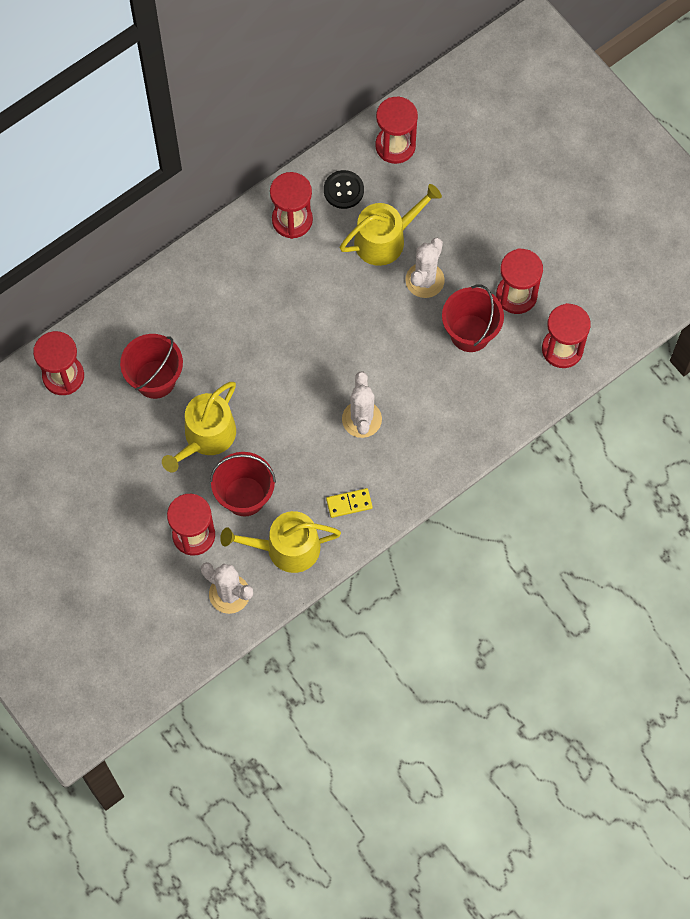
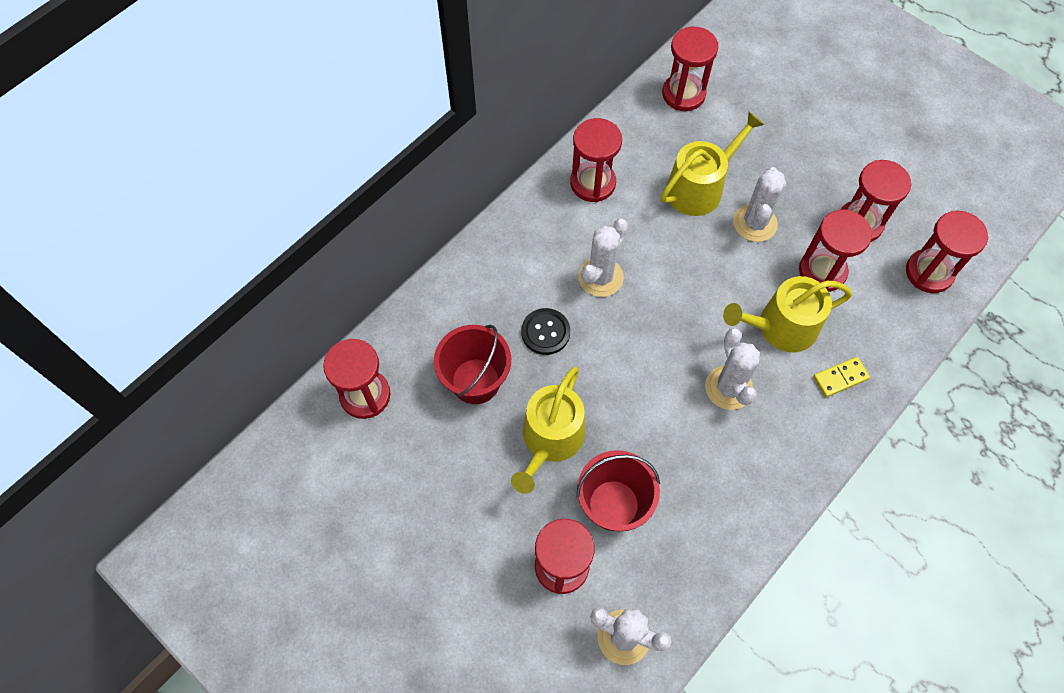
camera: 10 degrees left, 5 degrees down
(279, 307) = (600, 277): none -> white cactus
(286, 548) = (680, 563): yellow watering can -> yellow watering can (781, 327)
(343, 190) = (640, 145): black button -> black button (545, 332)
(349, 504) = (742, 492): yellow domino -> yellow domino (840, 378)
(470, 333) = (822, 271): red bucket -> red hourglass

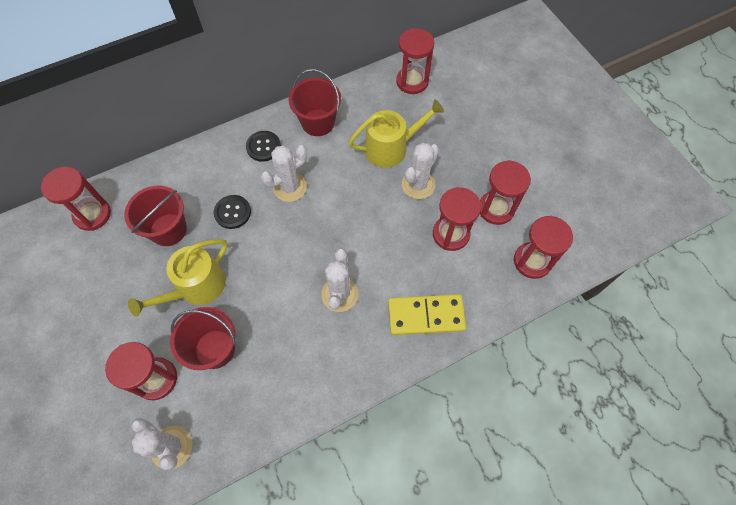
camera: 20 degrees right, 0 degrees up
(540, 236) = (263, 147): none -> black button
(593, 183) = (318, 122): red hourglass -> red bucket
(781, 327) = (400, 264): yellow watering can -> none
(840, 378) = (426, 316): yellow domino -> yellow domino, size x1.85

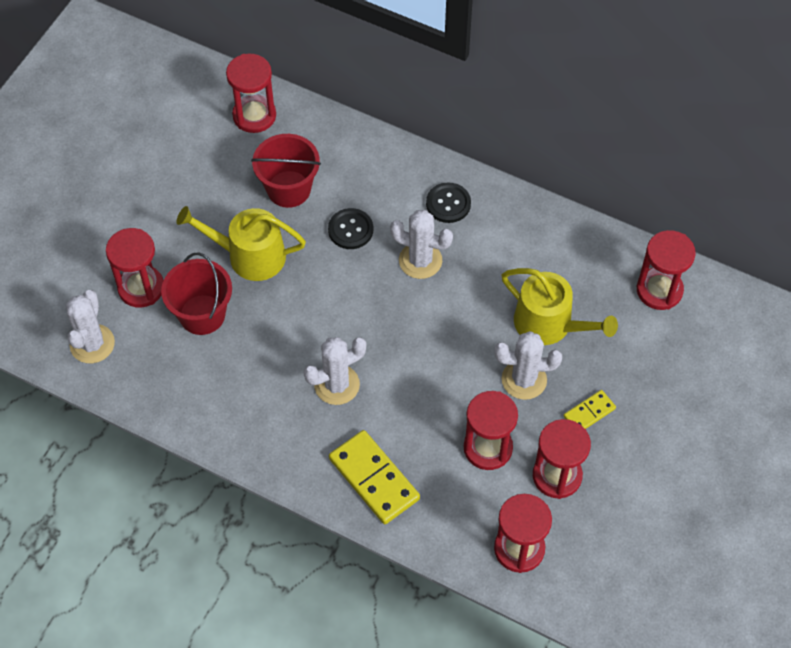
camera: 55 degrees right, 5 degrees down
(318, 122) = (521, 233): red bucket -> none
(465, 165) = (589, 413): none -> yellow domino

